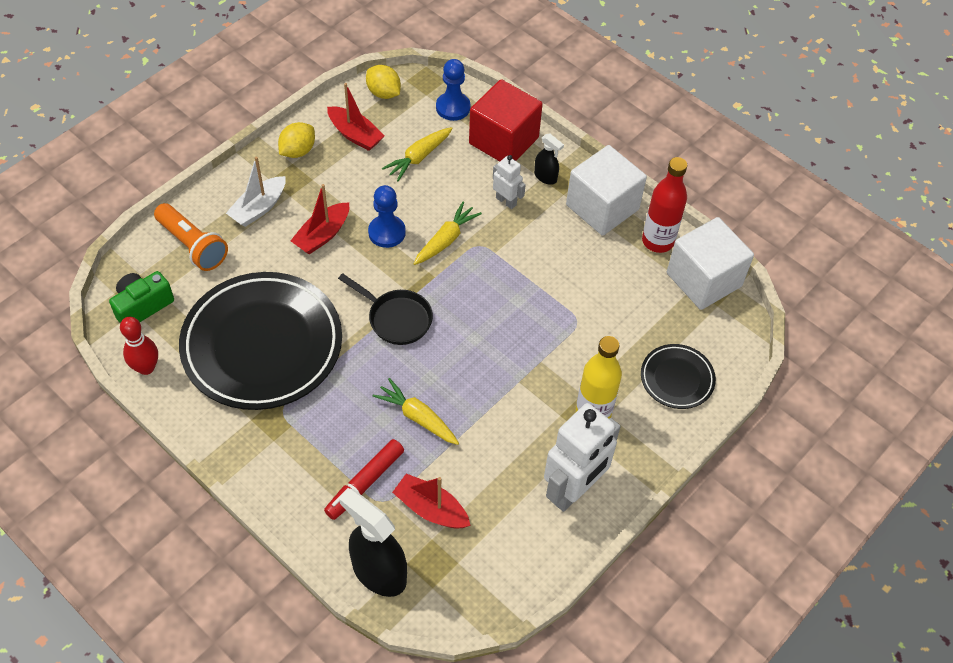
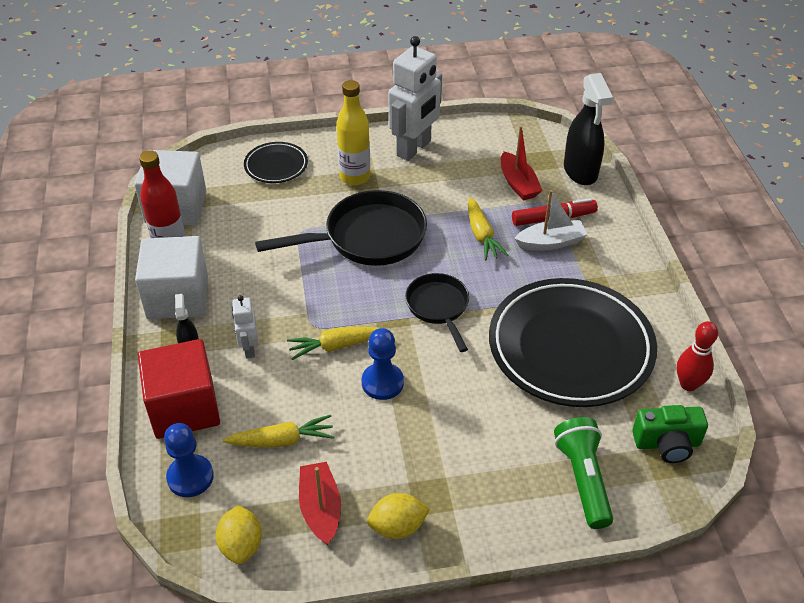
camera: 140 degrees left, 10 degrees down
(193, 246) = (583, 479): orange flashlight -> green flashlight
(259, 208) = (488, 481): white boat -> white boat (551, 242)
(322, 235) = (444, 415): red boat -> none
(514, 351) = (368, 238): none -> black pan
(573, 490) = (414, 148): white robot -> white robot turned 135 degrees clockwise

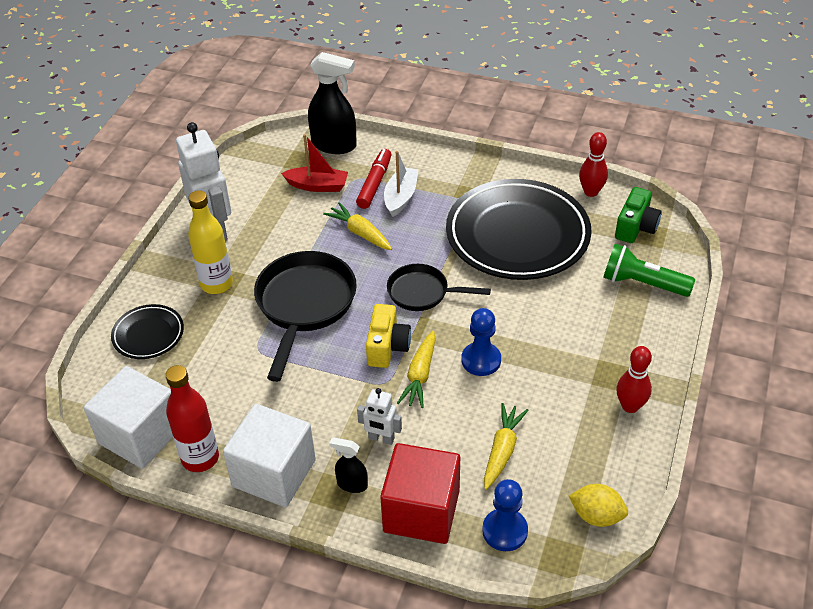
camera: 60 degrees left, 0 degrees up
(320, 508) = (587, 449): red boat -> none
(356, 310) = (387, 347): none -> yellow camera
(397, 527) = (630, 406): yellow lemon -> red bowling pin
(481, 235) = (360, 233): yellow carrot -> yellow carrot turned 150 degrees counterclockwise

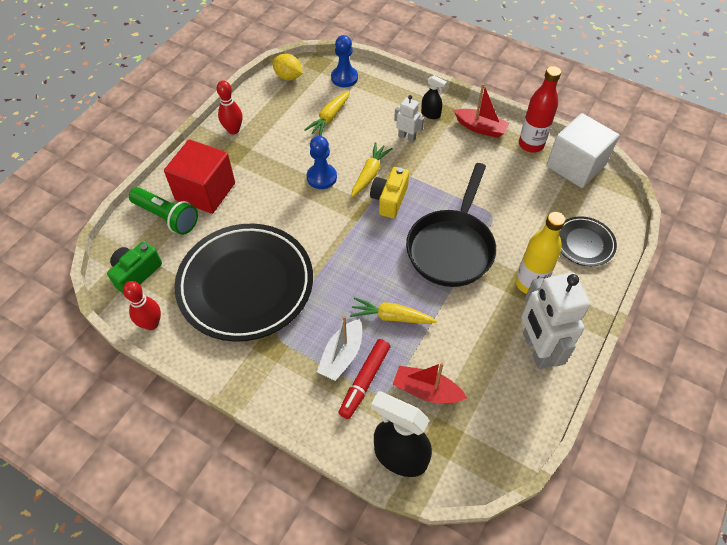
camera: 170 degrees left, 10 degrees up
(274, 473) = (480, 128): white cube -> red boat
(360, 233) = (391, 317): yellow carrot -> yellow carrot turned 135 degrees clockwise
(421, 511) = (390, 94): red cube -> red cube (205, 191)
(422, 292) = (349, 241): black pan -> none

